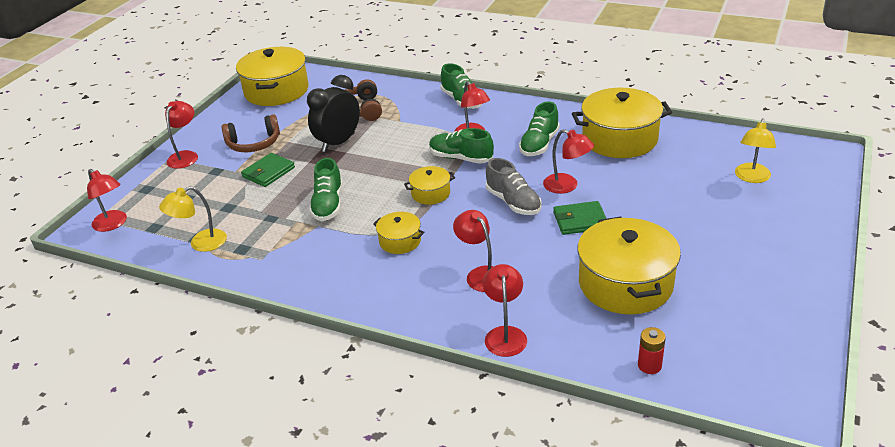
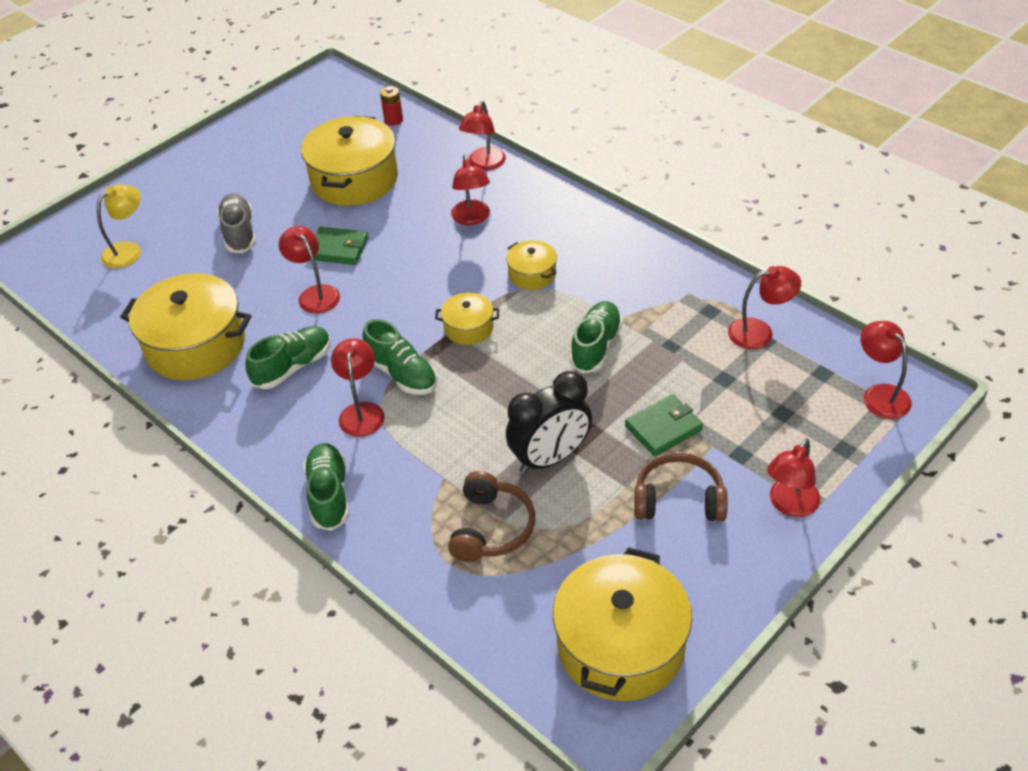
camera: 160 degrees left, 10 degrees up
(200, 243) = (759, 332): yellow lamp -> red lamp
(513, 202) = (386, 289): grey shoe -> grey shoe (239, 233)

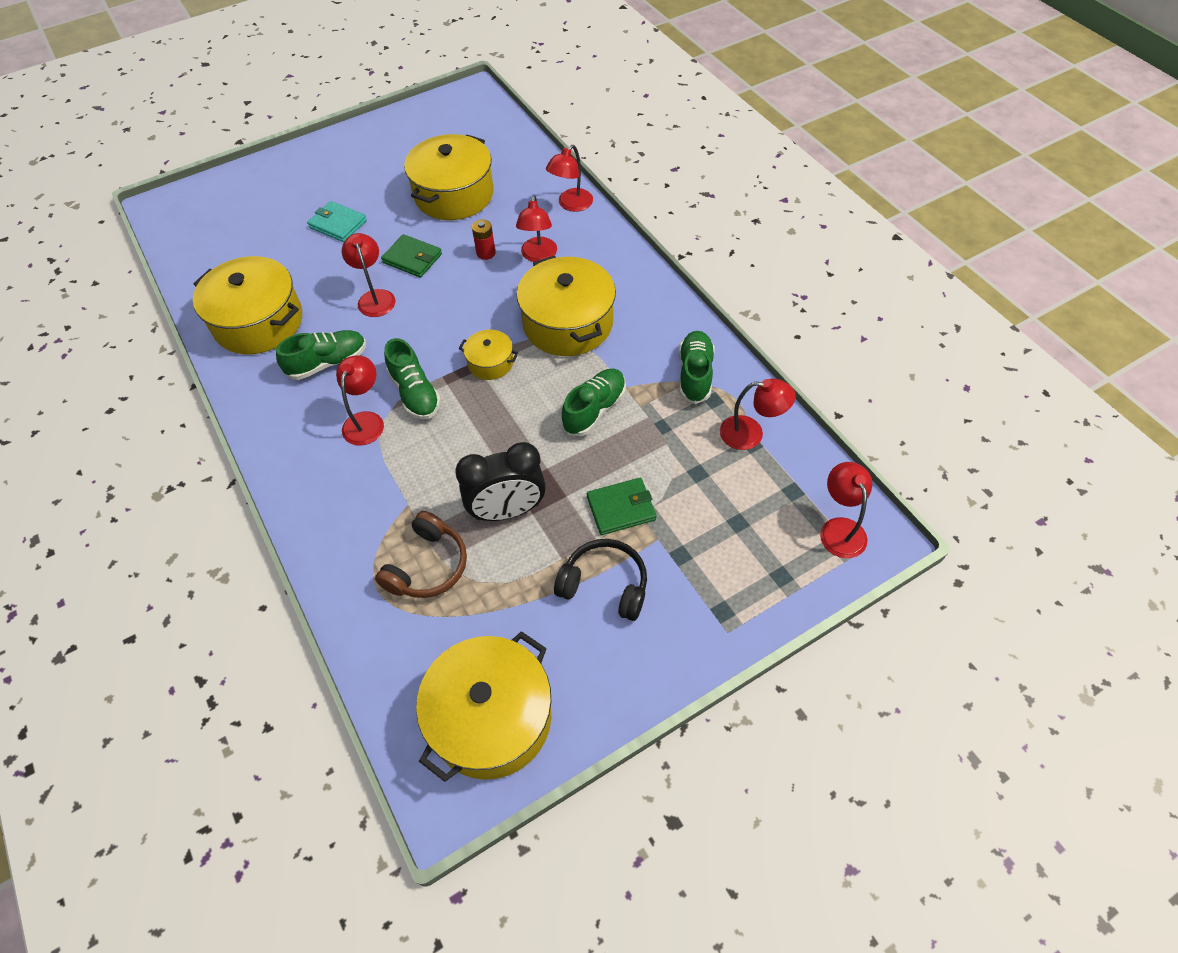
camera: 15 degrees right, 10 degrees up
(128, 250) = (243, 220): yellow lamp -> none
(239, 233) = (338, 224): grey shoe -> turquoise wallet
(329, 495) = (306, 494): green shoe -> green shoe (695, 374)
(393, 120) = (511, 144): red battery -> red battery (486, 253)
(532, 274) = (568, 323): yellow pot -> yellow pot, size x2.03
(679, 499) = (605, 585): brown headphones -> black headphones
(789, 505) = (704, 621): red lamp -> none

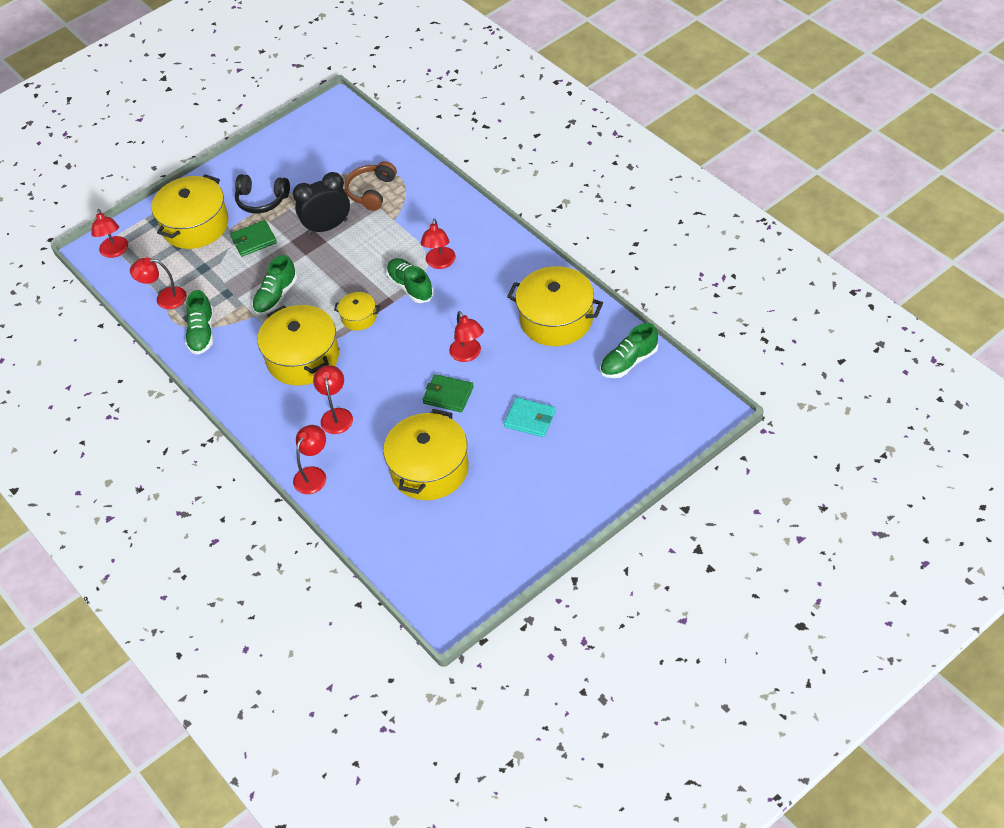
camera: 175 degrees right, 5 degrees down
(328, 363) = (485, 297): green shoe -> green shoe (629, 362)
(486, 253) = (384, 410): red battery -> none
(491, 718) = (318, 136): yellow pot -> yellow pot (195, 225)

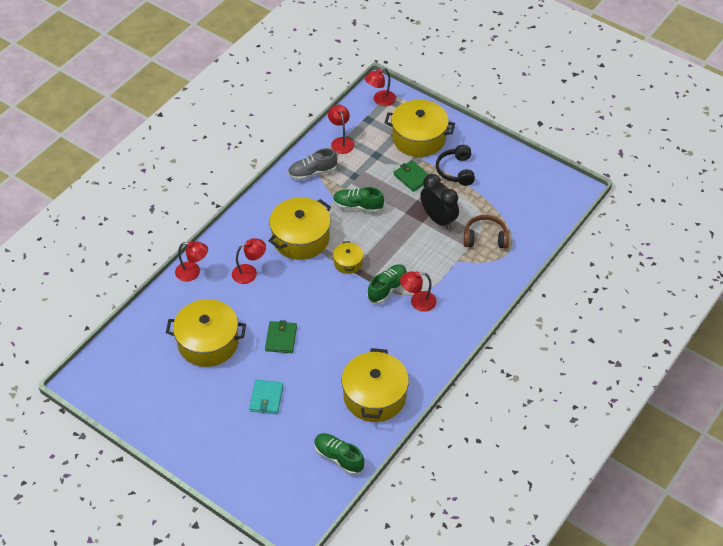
camera: 70 degrees right, 0 degrees up
(202, 333) = (312, 172): green shoe -> grey shoe
(468, 355) = (324, 343): red lamp -> none

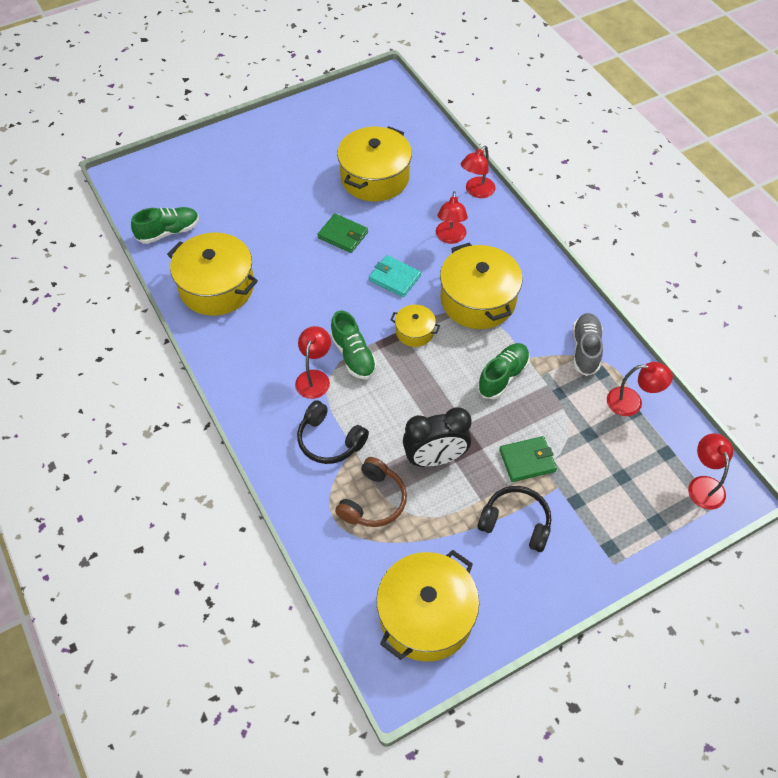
camera: 115 degrees right, 5 degrees up
(266, 398) = (276, 200): turquoise wallet -> turquoise wallet (394, 278)
(419, 138) = (603, 502): yellow pot -> yellow pot (426, 616)
(459, 275) = (329, 440): none -> black headphones

